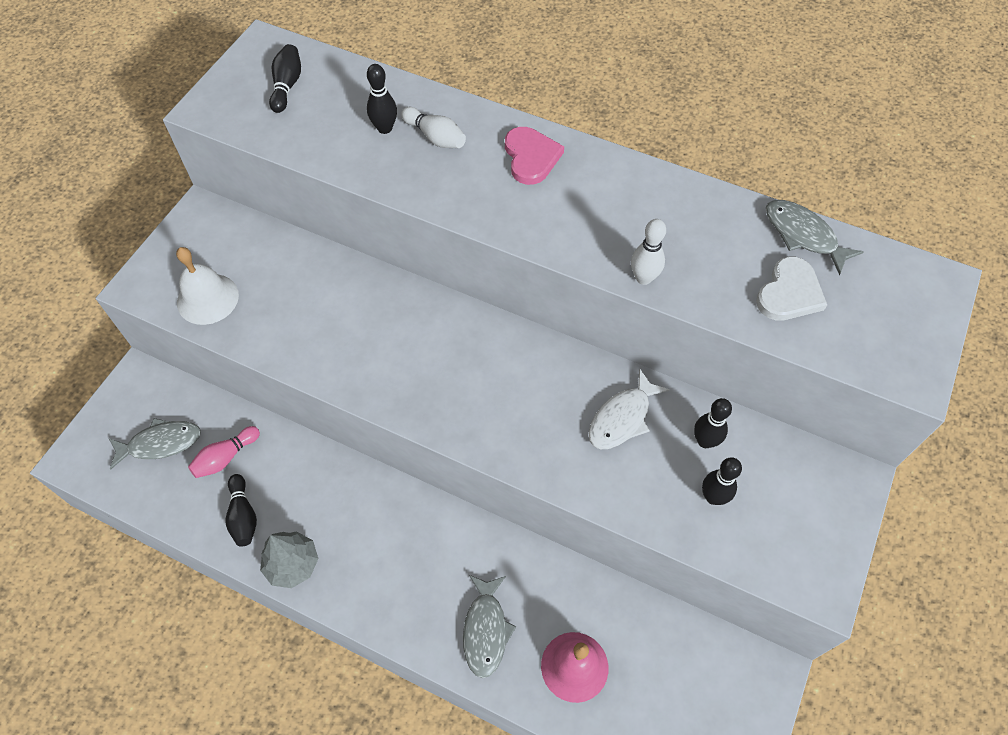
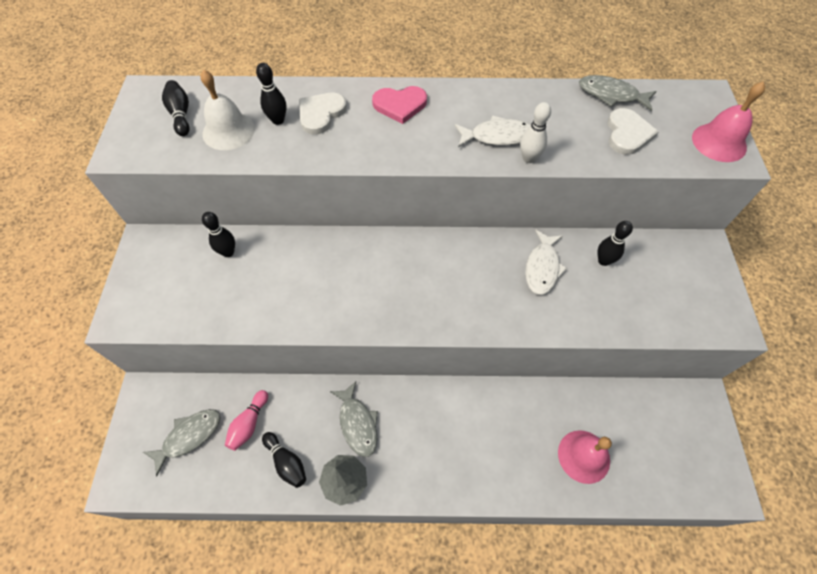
camera: 25 degrees left, 0 degrees up
(207, 298) = (185, 305): white bell -> white bell (228, 131)
(435, 137) = (321, 114): white bowling pin -> white heart
(485, 630) = (511, 461): grey fish -> grey fish (357, 423)
(531, 157) = (400, 105): pink heart -> pink heart turned 120 degrees clockwise
(623, 237) = (498, 136): none -> white fish
(713, 497) = (631, 295): black bowling pin -> black bowling pin (228, 252)
(906, 348) = (719, 142): none -> pink bell

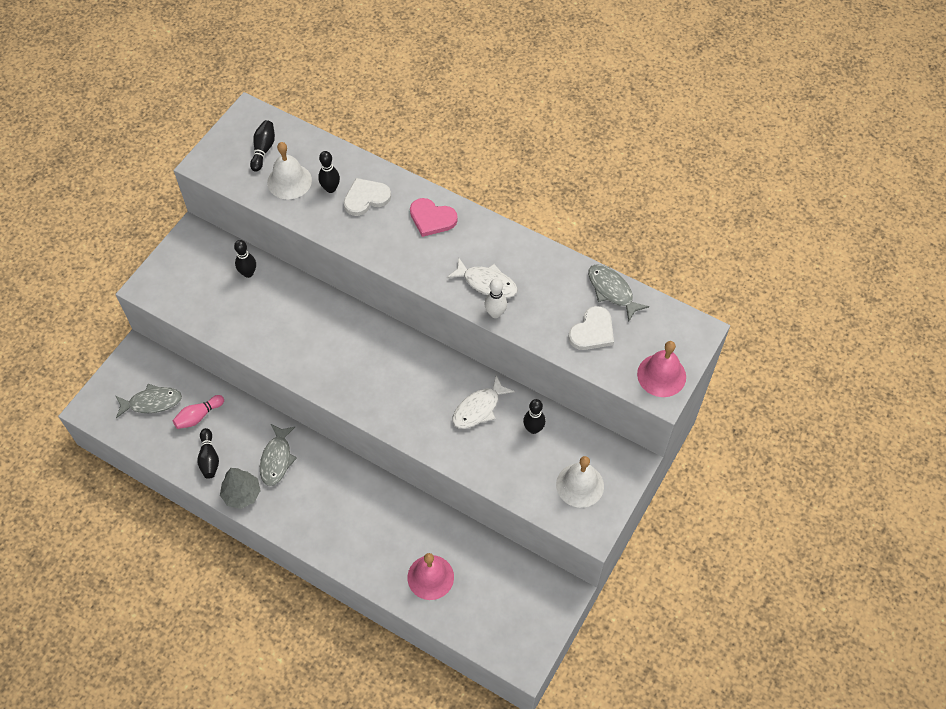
camera: 30 degrees right, 0 degrees up
(685, 289) = (580, 485): none -> white bell

